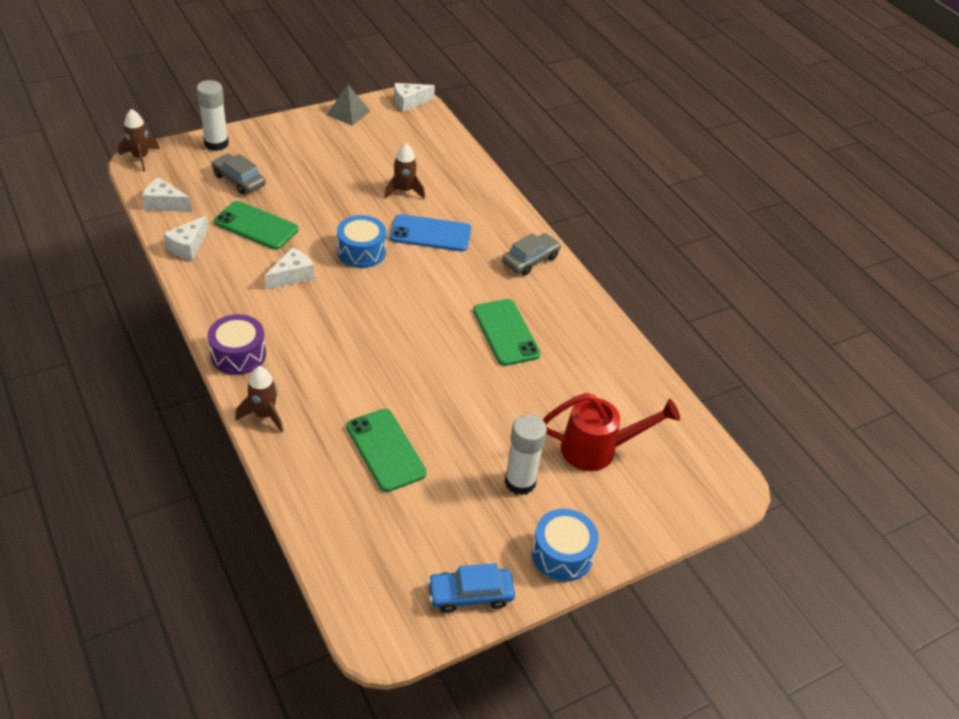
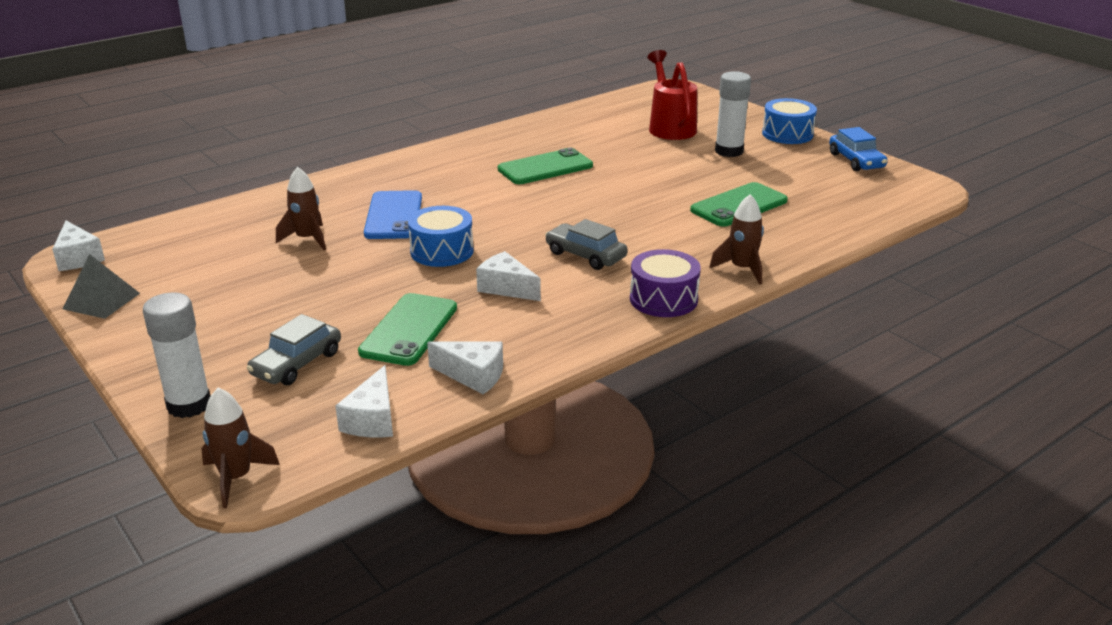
camera: 95 degrees left, 15 degrees down
(530, 260) = (425, 163): grey car -> grey car (585, 255)

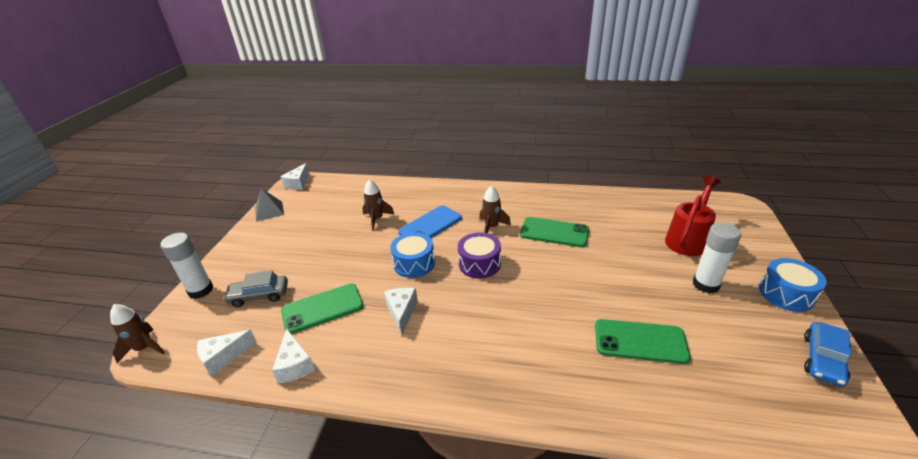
camera: 50 degrees right, 5 degrees up
(585, 255) = (476, 317): grey car -> none
(663, 299) = (464, 390): purple drum -> purple drum (479, 264)
(742, 269) = (554, 405): brown rocket -> brown rocket (491, 227)

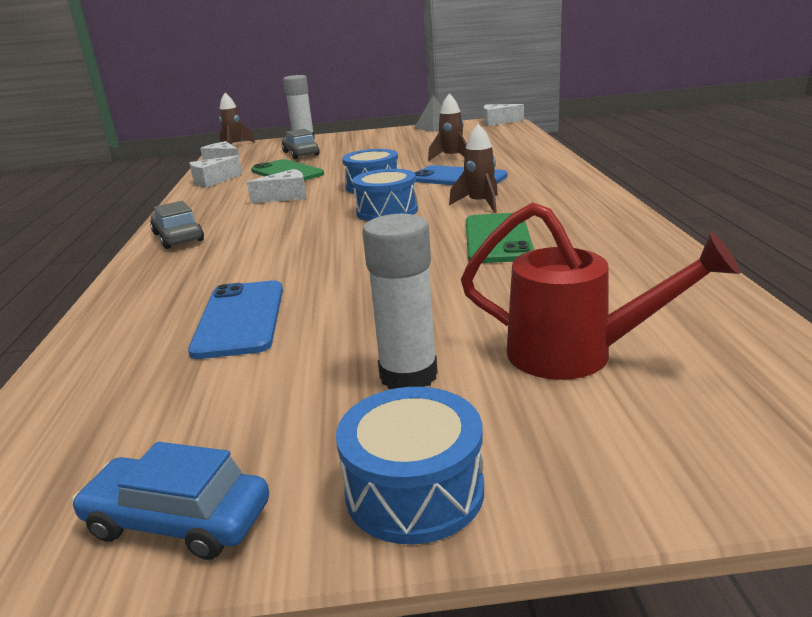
camera: 75 degrees right, 10 degrees down
(467, 384) = (178, 237): none -> grey car
(479, 264) = (387, 211): purple drum -> blue drum
(640, 341) = (240, 319): green phone -> blue phone

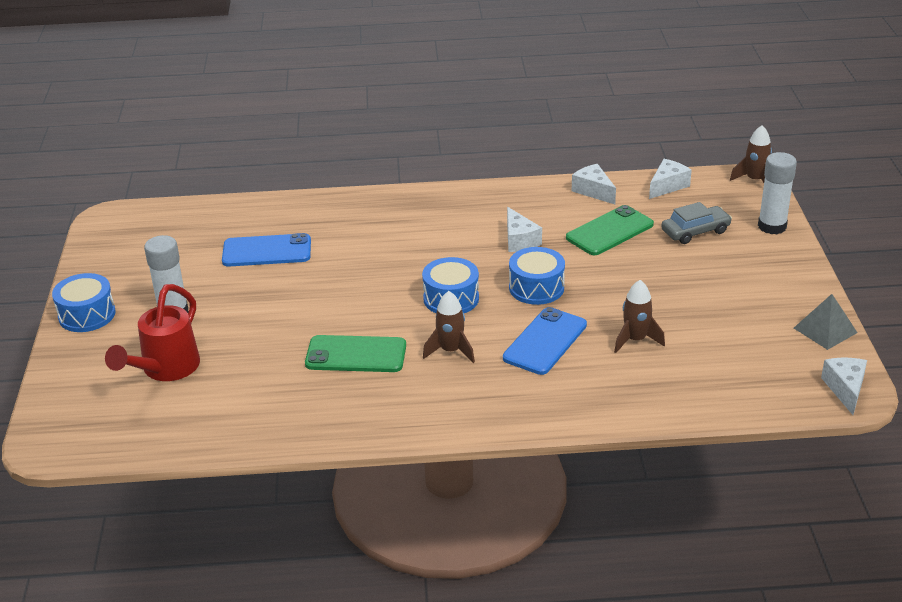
camera: 90 degrees right, 10 degrees up
(178, 237) = (428, 202): grey car -> none
(178, 520) = (100, 261): blue car -> none

